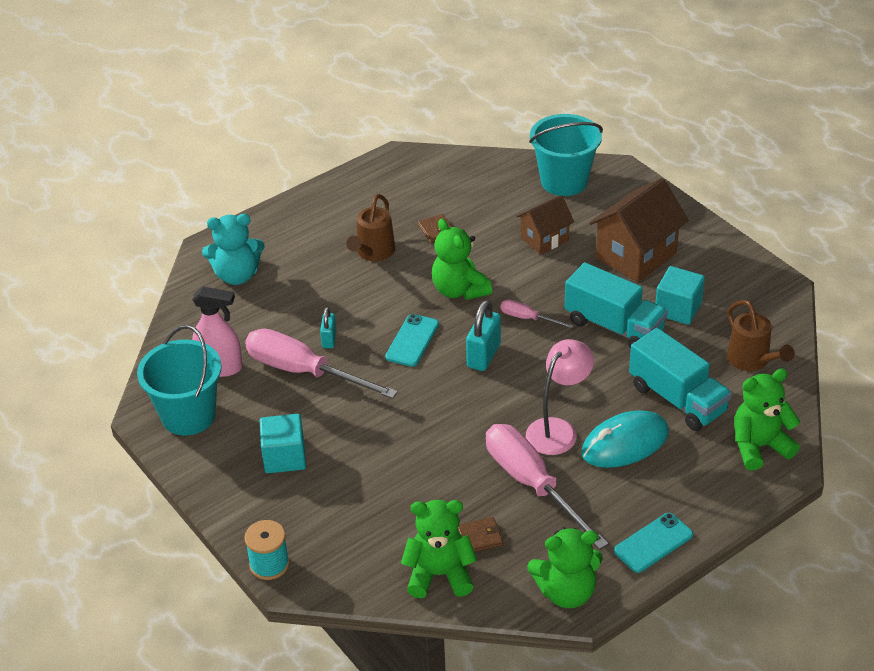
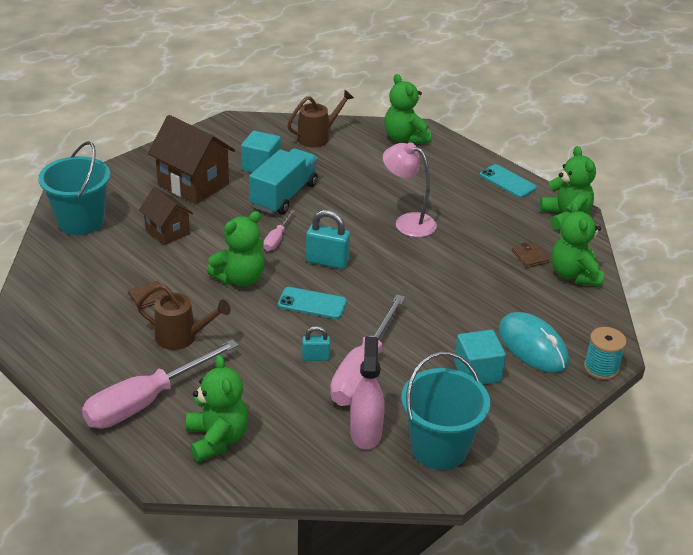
camera: 100 degrees left, 5 degrees down
(237, 275) = (217, 439): turquoise teddy bear -> green teddy bear
(532, 484) = (468, 233): pink screwdriver -> pink screwdriver (146, 401)
(625, 443) = (415, 192): turquoise mouse -> turquoise mouse (532, 346)
(677, 399) = (363, 169): turquoise truck -> none

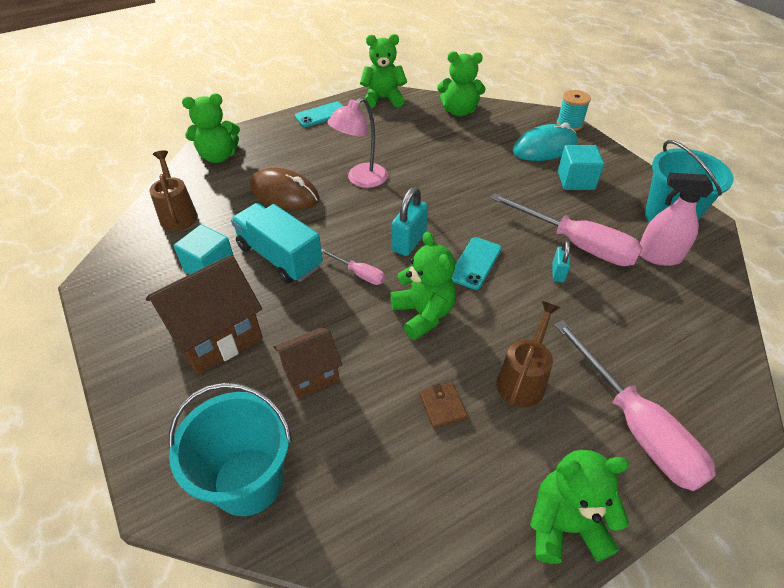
camera: 75 degrees left, 10 degrees up
(217, 439) = (685, 365): green teddy bear -> green teddy bear (565, 525)
(367, 183) = (284, 193): none -> brown mouse
(530, 257) = (431, 126): brown wallet -> none

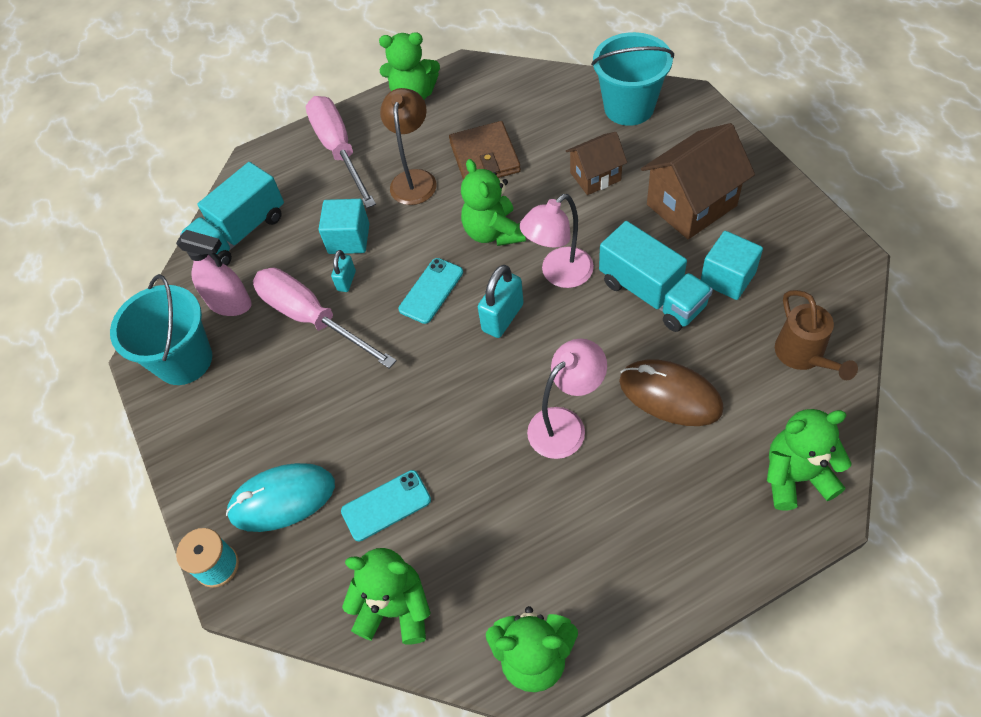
camera: 170 degrees left, 10 degrees up
(321, 115) = (648, 599): turquoise phone -> turquoise phone (386, 505)
(359, 274) = (559, 274): pink screwdriver -> pink lamp
(442, 406) = (484, 157): brown wallet -> brown wallet, size x1.95
(523, 379) = (414, 179): brown watering can -> brown lamp
(576, 180) = (267, 425): turquoise cube -> turquoise cube (349, 239)
(694, 321) = (241, 233): none -> turquoise truck

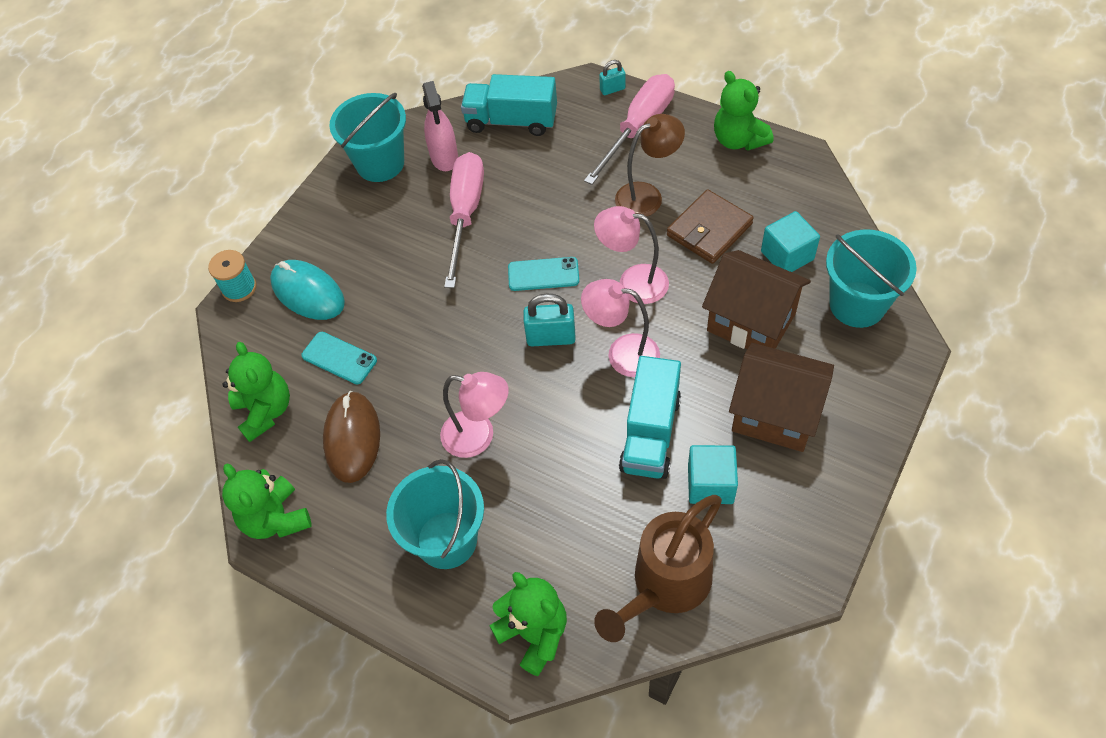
camera: 55 degrees right, 0 degrees up
(346, 281) = (514, 214): turquoise padlock -> turquoise padlock (612, 89)
(349, 239) = (555, 190): turquoise cube -> turquoise cube (787, 255)
(493, 232) = (632, 282): green teddy bear -> pink lamp
(595, 176) = (751, 322): brown house -> brown house, size x1.66
(658, 503) = (447, 540): none -> turquoise bucket
(670, 395) = (554, 499): brown mouse -> brown mouse (352, 438)
(803, 356) = (664, 586): brown watering can -> brown watering can, size x1.56

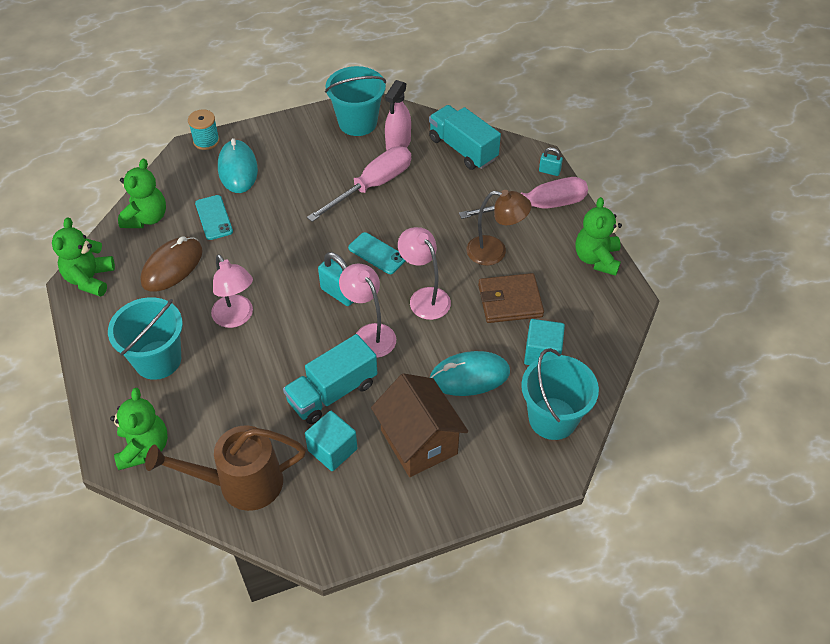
camera: 35 degrees right, 5 degrees down
(751, 322) = (469, 376): brown house -> turquoise mouse

